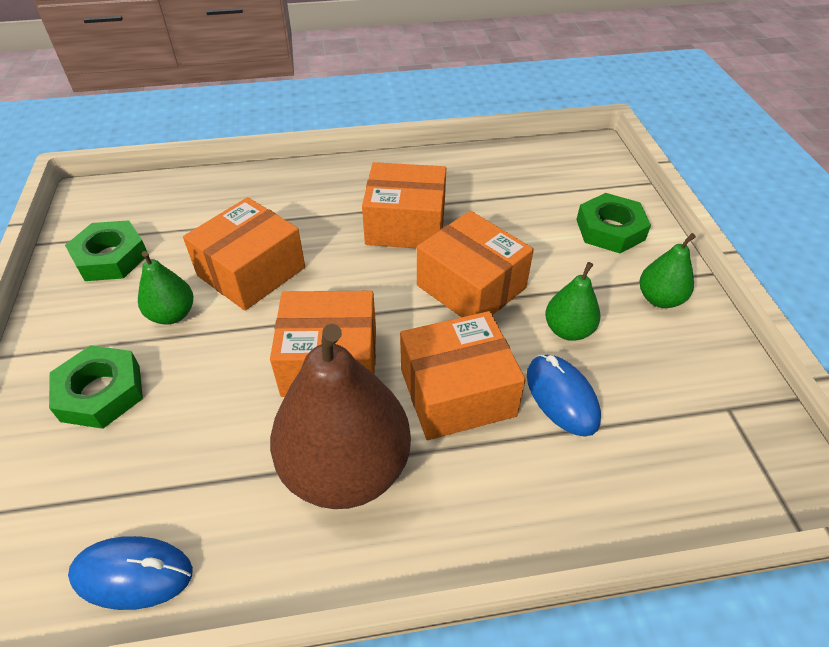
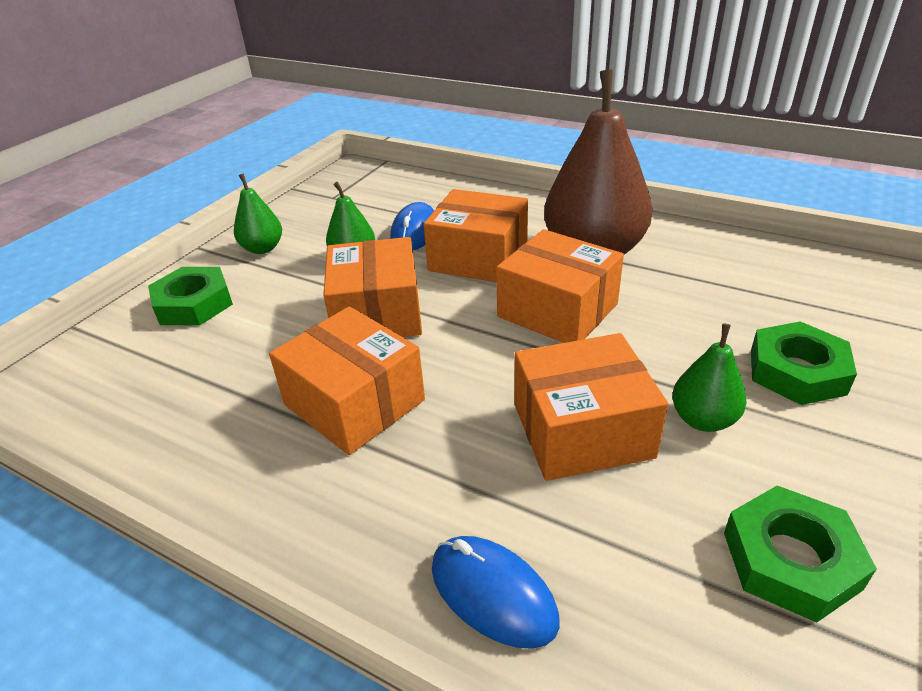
camera: 140 degrees left, 10 degrees down
(133, 574) = (766, 257): blue mouse -> blue mouse (493, 594)

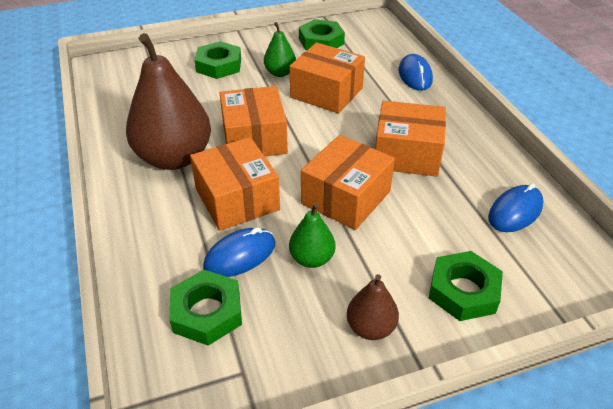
camera: 140 degrees left, 5 degrees up
(158, 407) = (515, 211): none -> blue mouse
(263, 248) = (370, 328): green pear -> brown pear
(354, 402) = (407, 154): orange box -> orange box turned 75 degrees counterclockwise
(392, 202) = (207, 312): none -> green nut

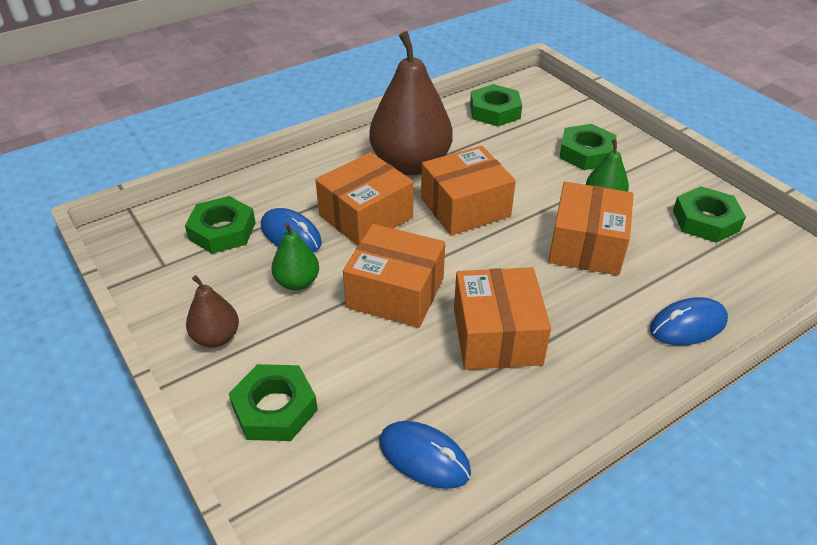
camera: 75 degrees right, 0 degrees up
(127, 94) = (495, 111): none -> green nut

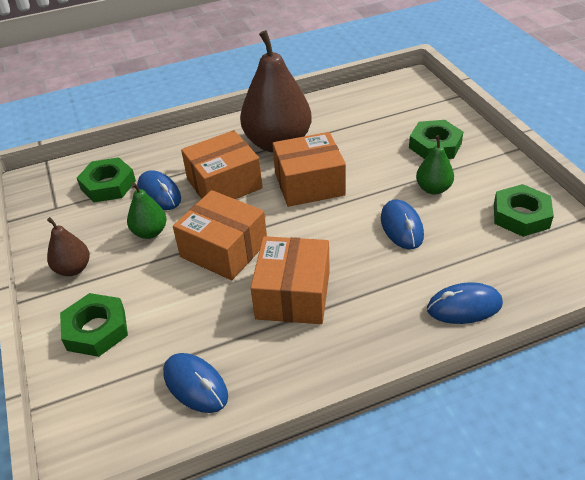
camera: 15 degrees right, 0 degrees up
(495, 111) = (368, 102): green nut -> none
(586, 245) = (401, 227): orange box -> blue mouse

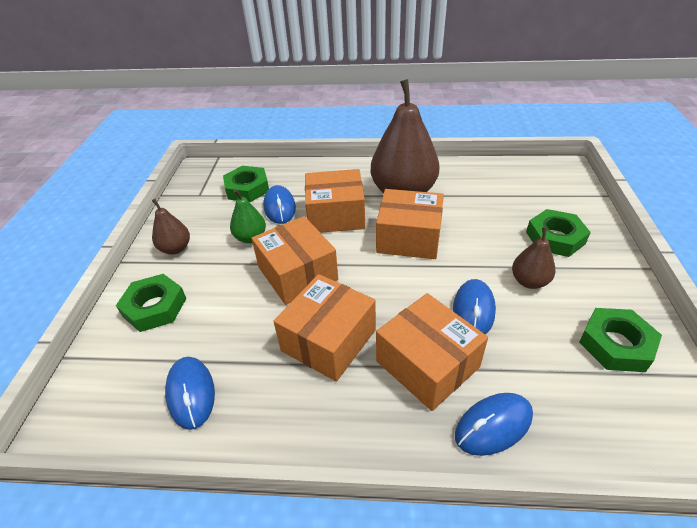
camera: 25 degrees right, 0 degrees up
(389, 282) = (427, 364): none -> orange box
(433, 189) = (529, 281): green pear -> brown pear
(464, 307) = (493, 425): blue mouse -> blue mouse turned 45 degrees counterclockwise

